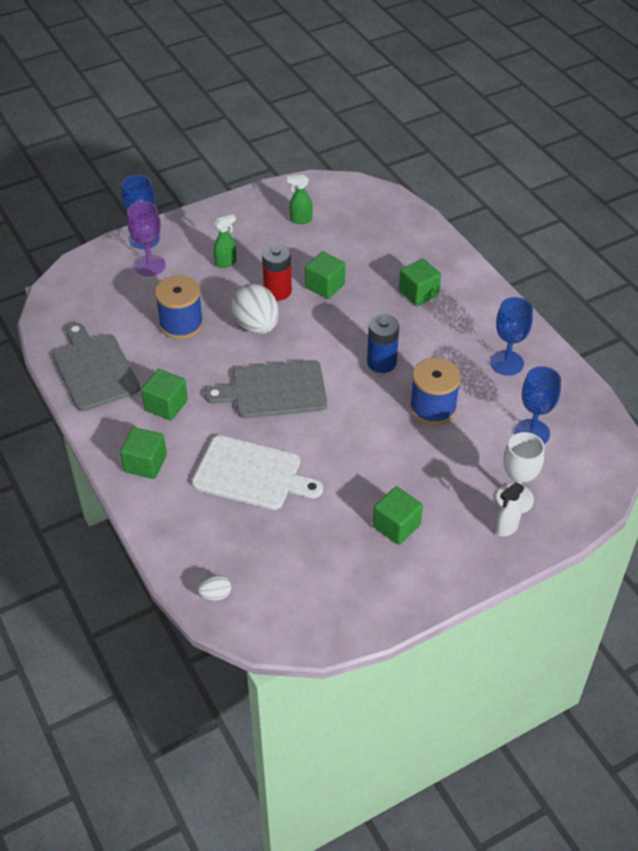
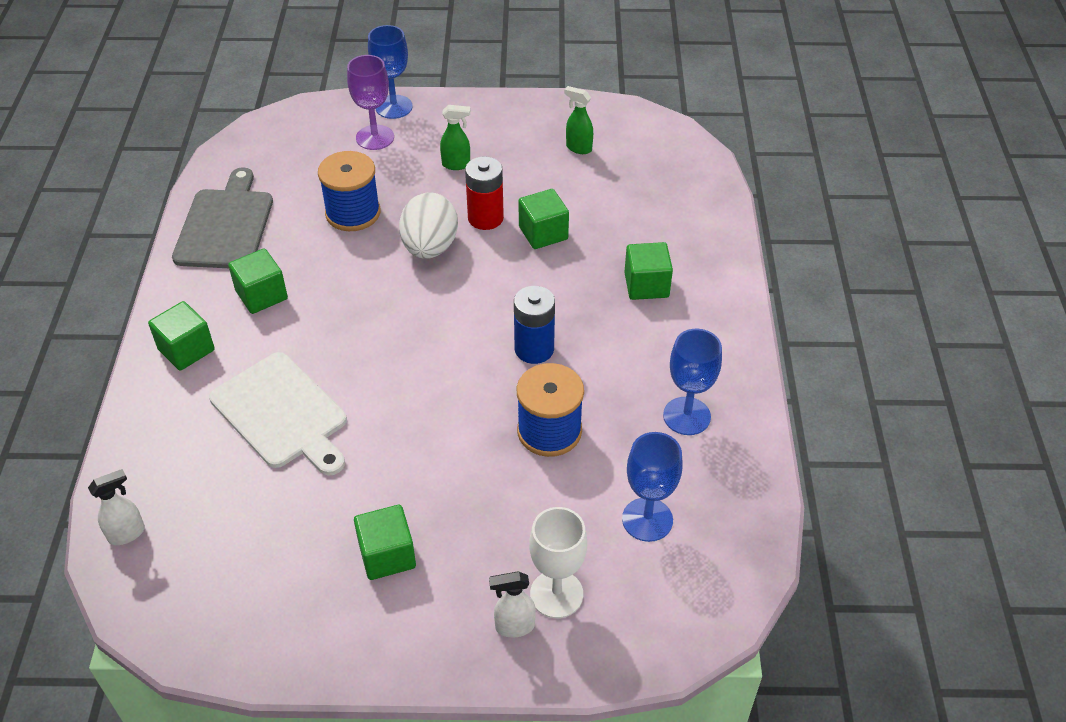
camera: 30 degrees right, 0 degrees up
(215, 594) = (127, 534): white egg -> white spray bottle
(274, 390) = (387, 329): grey cutting board -> none

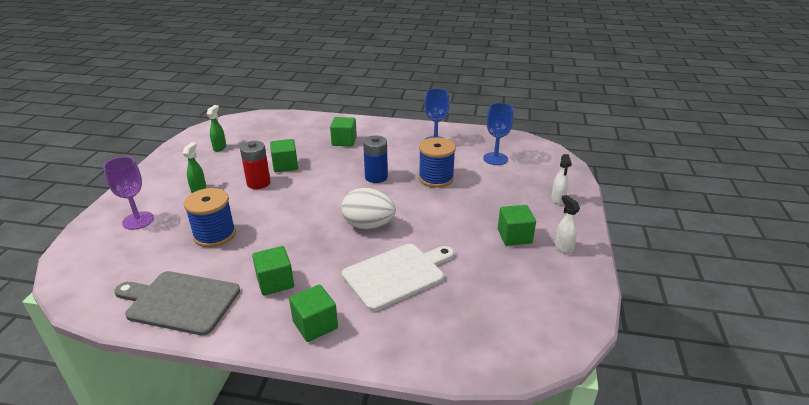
camera: 80 degrees left, 15 degrees down
(127, 534) = (493, 356): white spray bottle -> white spray bottle (563, 247)
(394, 107) = (110, 210): blue goblet -> none
(430, 247) = (272, 205): white egg -> white egg (368, 225)
(556, 594) = (538, 186): white goblet -> none
(578, 148) = (220, 148): green spray bottle -> green spray bottle turned 150 degrees clockwise

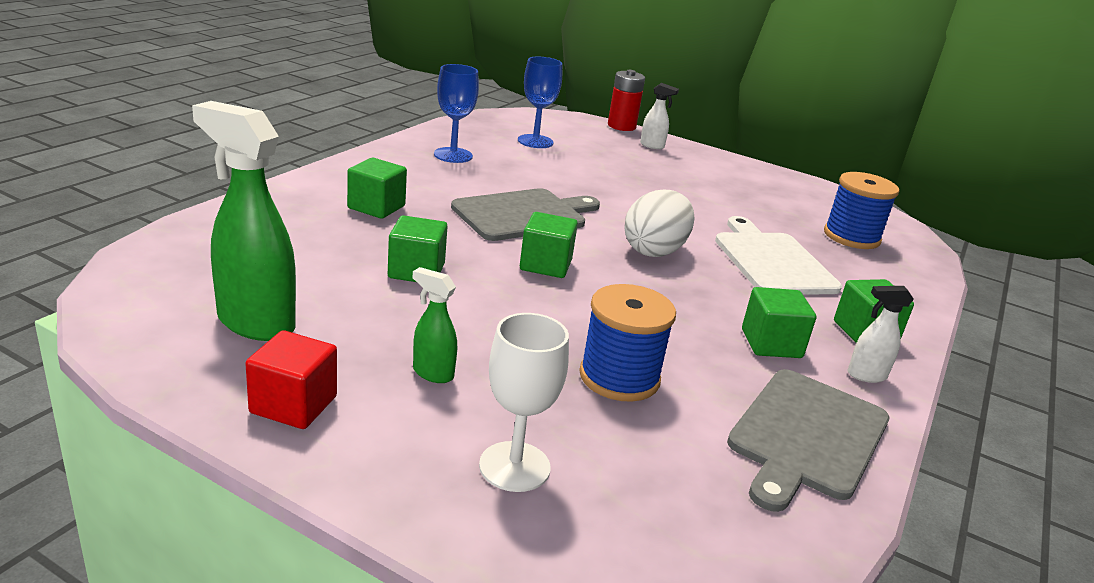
camera: 75 degrees left, 5 degrees down
(138, 220) = (514, 466): purple goblet -> white goblet
(167, 169) = (293, 405): none -> red cube
(220, 148) = (255, 323): green spray bottle -> green spray bottle, size x2.03
(258, 183) = (461, 307): red battery -> red battery (621, 126)
(376, 177) = (523, 214): blue battery -> grey cutting board
(436, 178) = (558, 183): blue spool -> blue spool (851, 237)
(514, 236) = (715, 185): green cube -> green cube (545, 265)
(563, 247) = (744, 172): white spray bottle -> white spray bottle (865, 375)

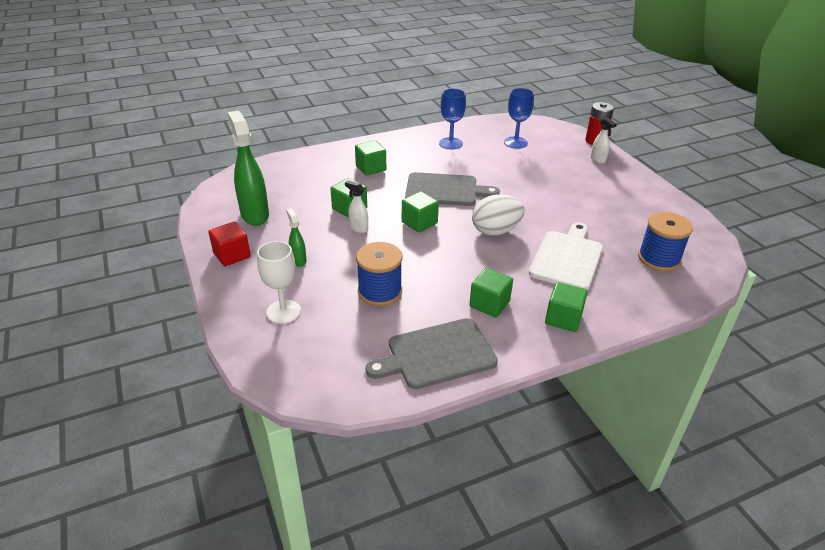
camera: 40 degrees right, 10 degrees up
(865, 375) = (522, 340): white spray bottle -> white spray bottle (358, 228)

